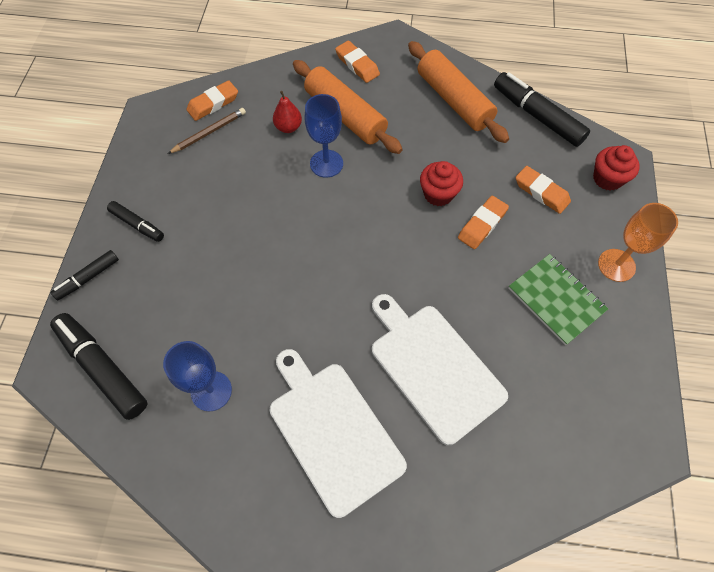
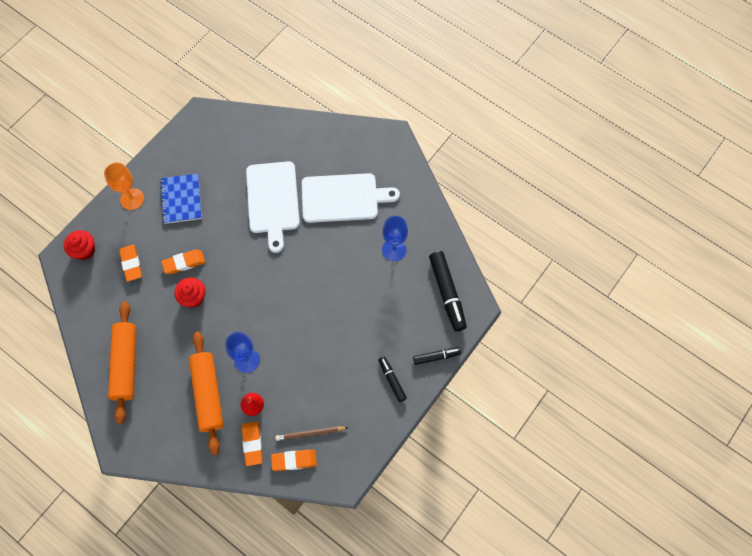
camera: 150 degrees left, 5 degrees up
(333, 431) = (343, 198): white cutting board -> white cutting board turned 90 degrees counterclockwise
(357, 65) = (167, 438): orange eraser -> orange eraser (252, 444)
(537, 116) = (83, 319): black marker -> none
(556, 299) = (181, 199): green notebook -> blue notebook

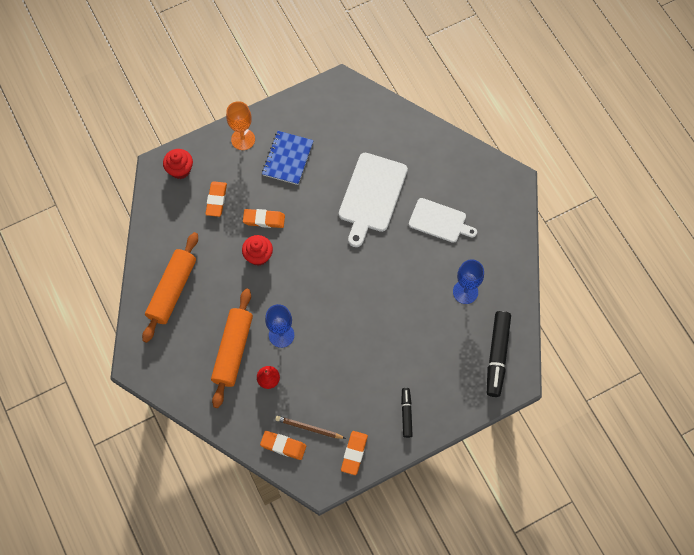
camera: 25 degrees right, 0 degrees up
(252, 444) = (252, 413): orange eraser -> orange eraser (354, 453)
(343, 198) = (439, 221): white cutting board -> white cutting board, size x0.66
(436, 357) = (458, 411): black marker -> none

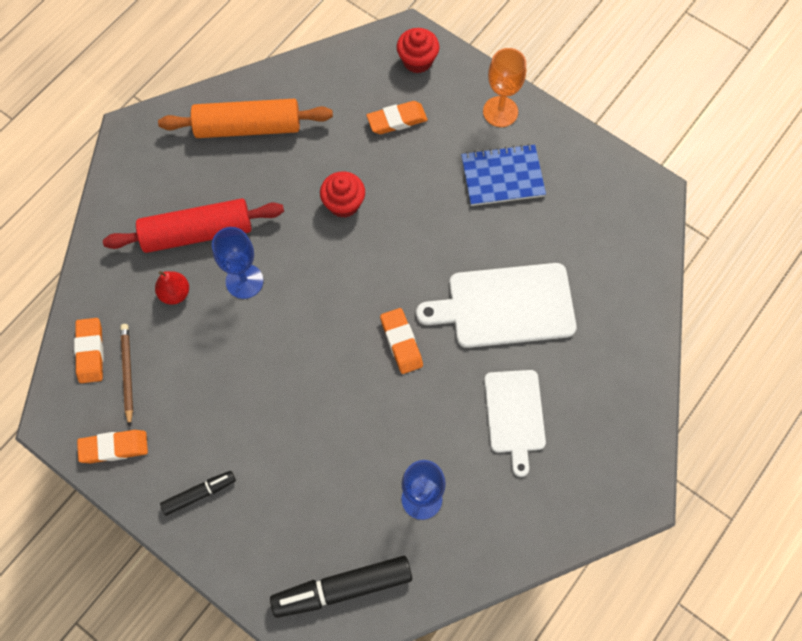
camera: 65 degrees right, 0 degrees up
(233, 350) = (197, 233): orange rolling pin -> red rolling pin
(264, 219) = (398, 187): orange eraser -> orange eraser (401, 342)

